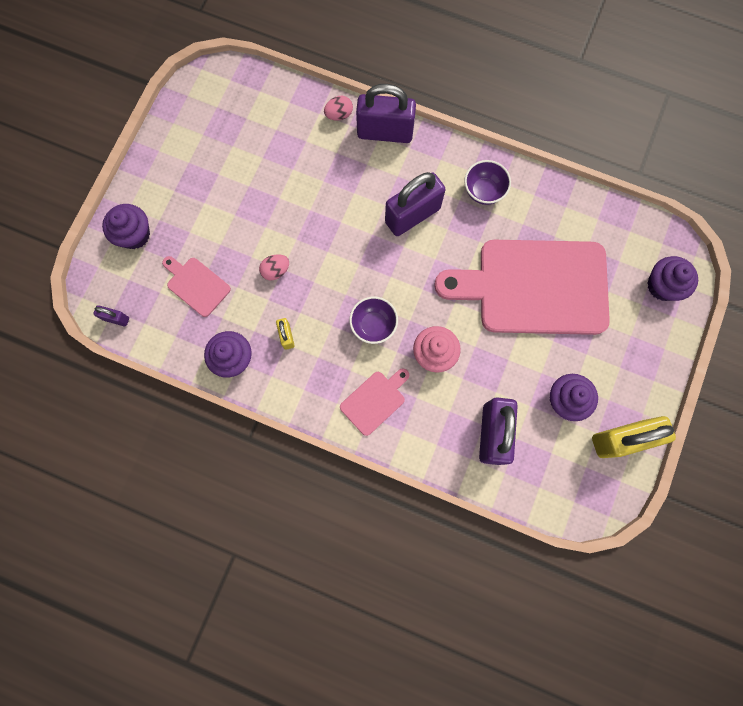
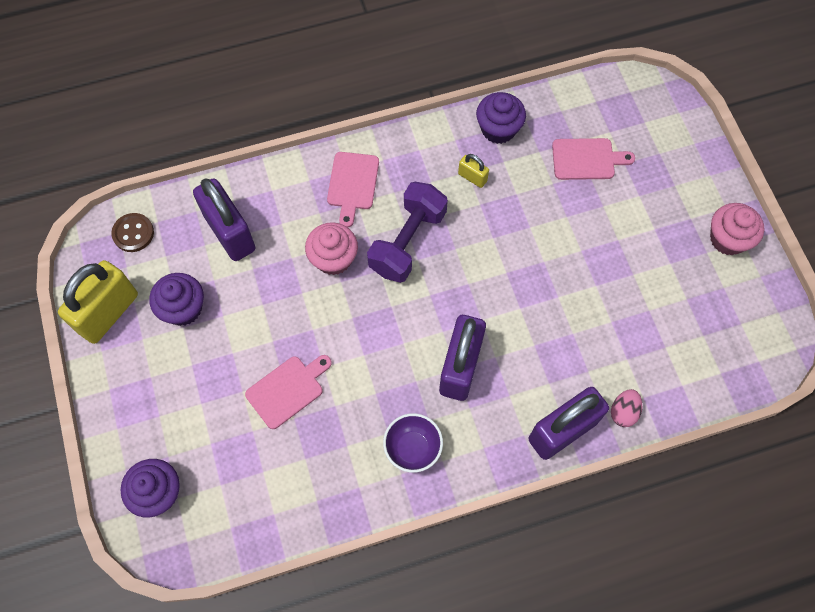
camera: 140 degrees right, 10 degrees down
(116, 318) = (620, 88): purple padlock -> none
(134, 234) = (680, 158): purple cupcake -> none
(166, 159) = (727, 239): none -> pink cupcake
(276, 270) = (534, 221): pink egg -> none
(373, 325) = (407, 241): purple bowl -> purple dumbbell
(534, 287) = (287, 390): pink cutting board -> pink cutting board, size x0.43
(564, 491) = (133, 233): none -> brown button

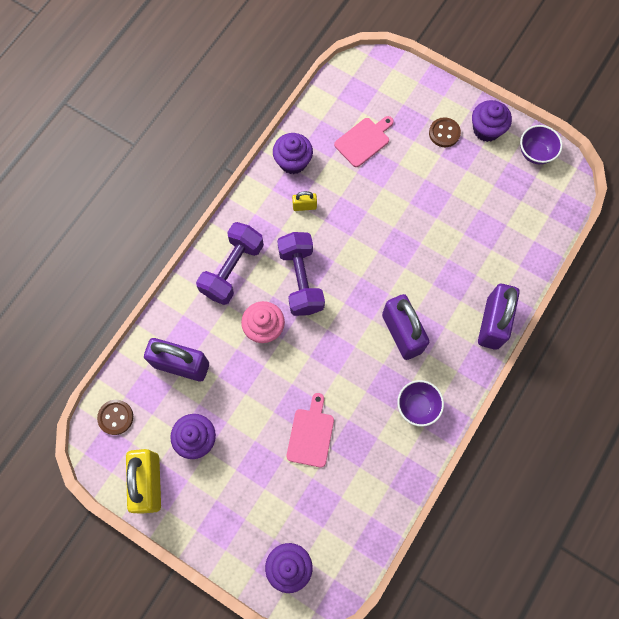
camera: 40 degrees left, 5 degrees up
(352, 184) = (232, 269): pink cutting board -> purple dumbbell
(623, 412) = (516, 283): pink egg -> none
(678, 210) = (444, 133): none -> brown button
(727, 239) = (486, 129): pink cupcake -> purple cupcake
(761, 300) = (535, 153): none -> purple bowl

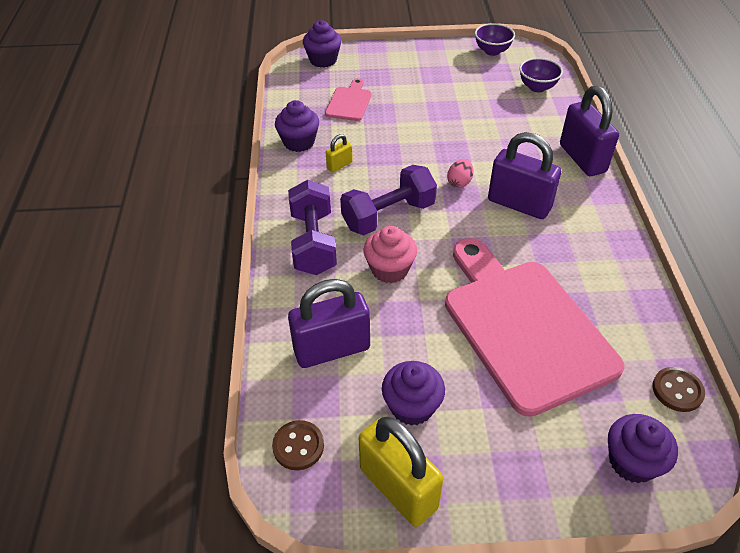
camera: 35 degrees left, 25 degrees down
(301, 280) = (388, 216): purple dumbbell -> purple dumbbell turned 75 degrees counterclockwise
(311, 434) = (524, 327): pink cutting board -> pink cutting board, size x2.32
(377, 283) = (459, 182): none -> pink egg
(417, 406) = (591, 247): purple bowl -> purple bowl (537, 87)
(444, 133) = (411, 70): brown button -> brown button (677, 390)
(486, 129) = (441, 54): purple cupcake -> purple cupcake (323, 60)

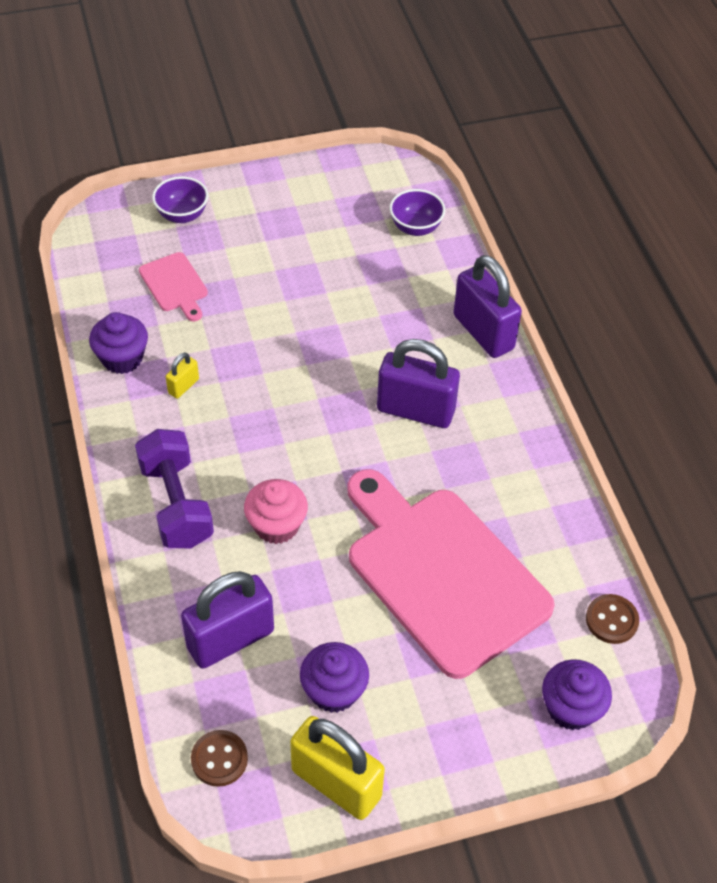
camera: 15 degrees left, 5 degrees up
(323, 60) = (123, 218): purple cupcake -> none
(349, 102) = (175, 285): pink cutting board -> pink cutting board turned 150 degrees clockwise
(388, 216) = (260, 451): purple dumbbell -> none
(459, 182) = (339, 390): pink egg -> none
(492, 51) = (349, 174): purple bowl -> purple bowl (182, 215)

